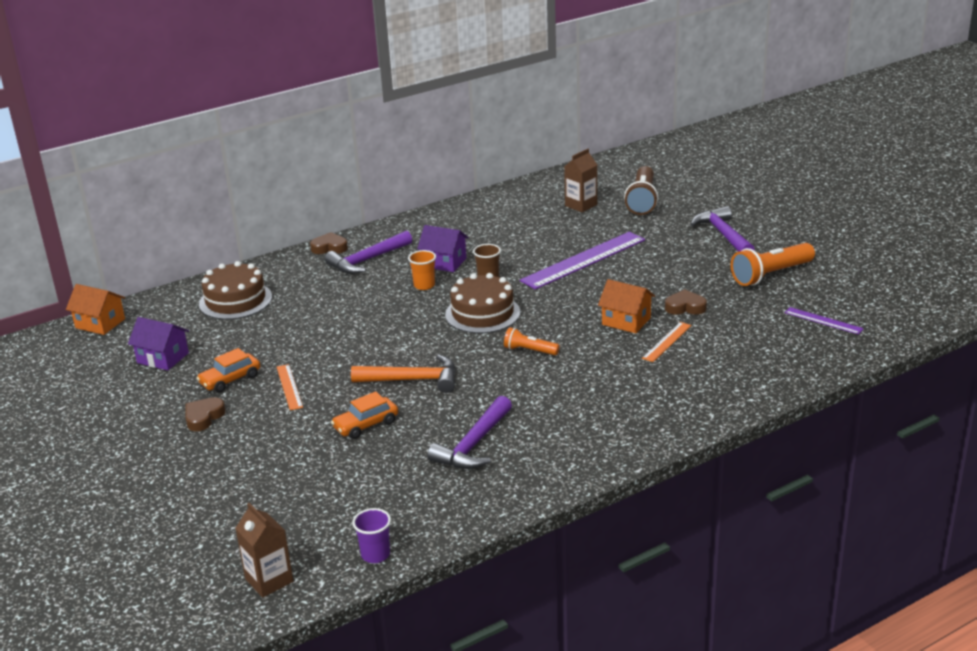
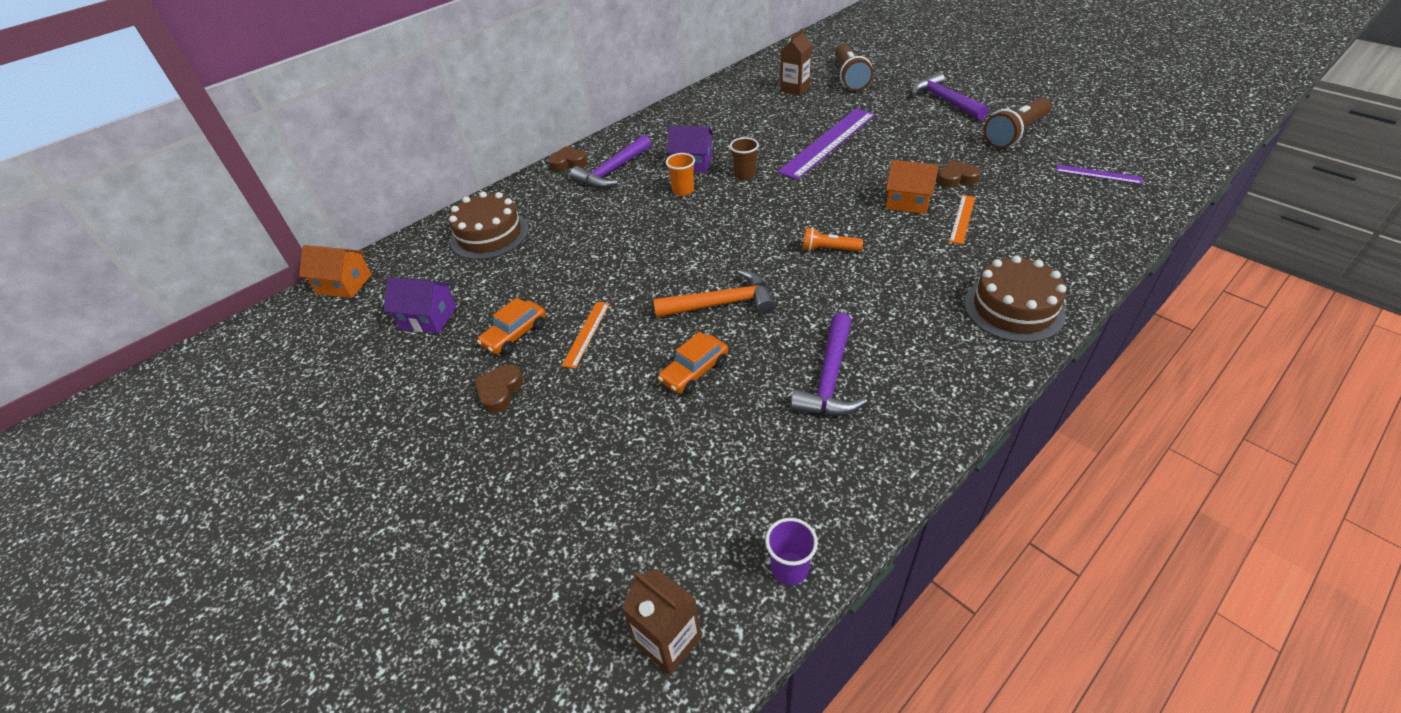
camera: 10 degrees left, 15 degrees up
(289, 387) = (586, 334): orange ruler -> orange ruler turned 45 degrees clockwise
(482, 313) = (758, 213): brown cake -> brown cake (1013, 308)
(770, 275) = (1015, 134): orange flashlight -> brown flashlight

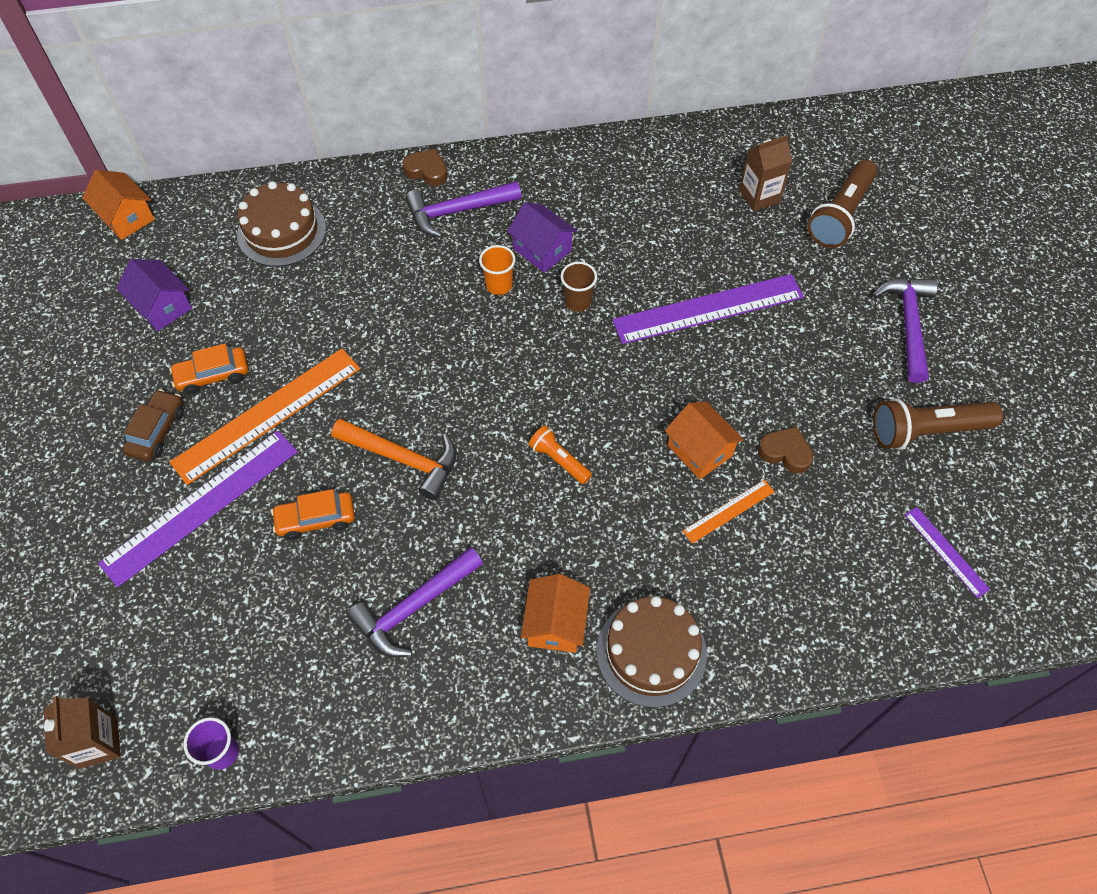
camera: 30 degrees right, 15 degrees up
(499, 391) = (157, 431): brown heart -> brown car
(586, 334) = (267, 414): orange ruler -> orange ruler, size x2.08
(589, 416) = (201, 506): none -> purple ruler
(936, 330) = (555, 624): none -> orange house

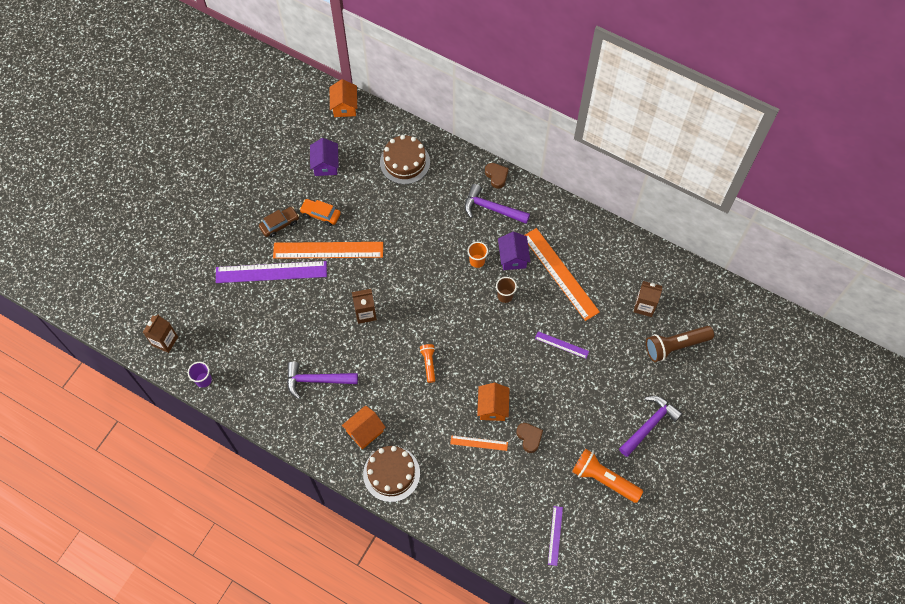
camera: 40 degrees right, 5 degrees up
(316, 519) = (310, 313): orange car -> none
(403, 459) = (365, 313): orange hammer -> brown carton
(621, 228) = (560, 273): none -> orange ruler
(708, 309) = (561, 345): purple ruler -> purple ruler, size x0.48
(927, 431) = (604, 479): brown flashlight -> orange flashlight

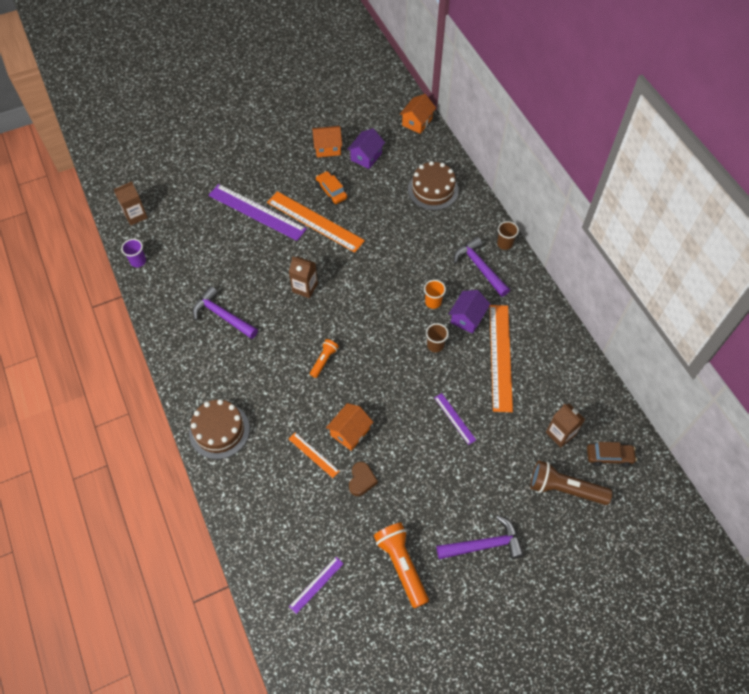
camera: 35 degrees right, 5 degrees down
(279, 224) = (293, 180): brown car -> brown car (609, 456)
(365, 431) = (226, 381): orange house -> orange house (327, 148)
(496, 176) = (504, 244): brown heart -> brown cup

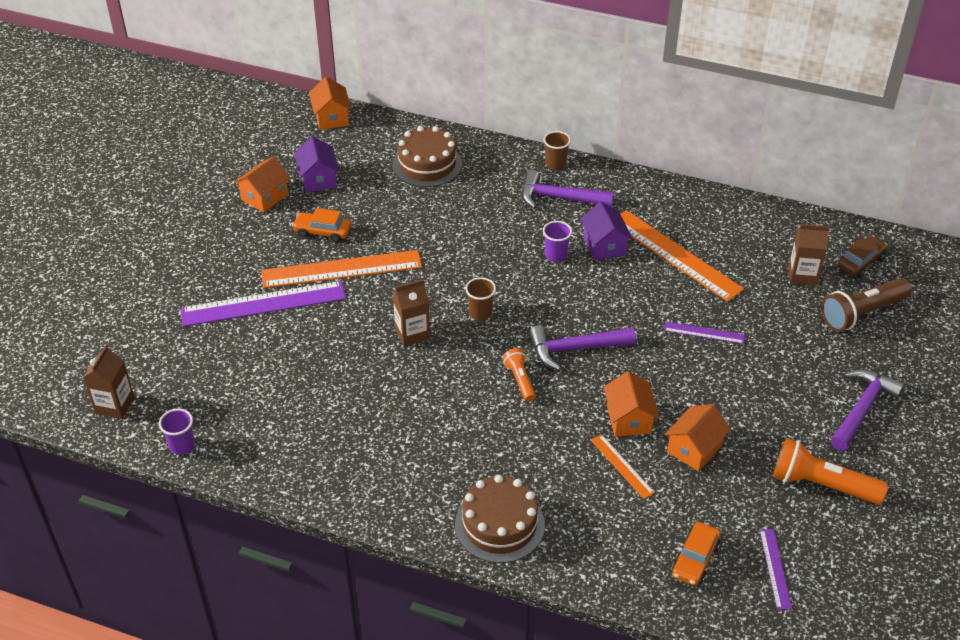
camera: 45 degrees left, 15 degrees down
(222, 316) = (357, 422): purple hammer -> purple hammer (575, 348)
(284, 540) = (695, 560): none -> orange car
(313, 455) = (622, 466): orange ruler -> orange ruler turned 60 degrees clockwise
(361, 480) = (694, 449): brown heart -> orange house
(433, 302) = (556, 255): orange cup -> purple cup
(435, 345) = (606, 288): brown cup -> brown cup (480, 313)

